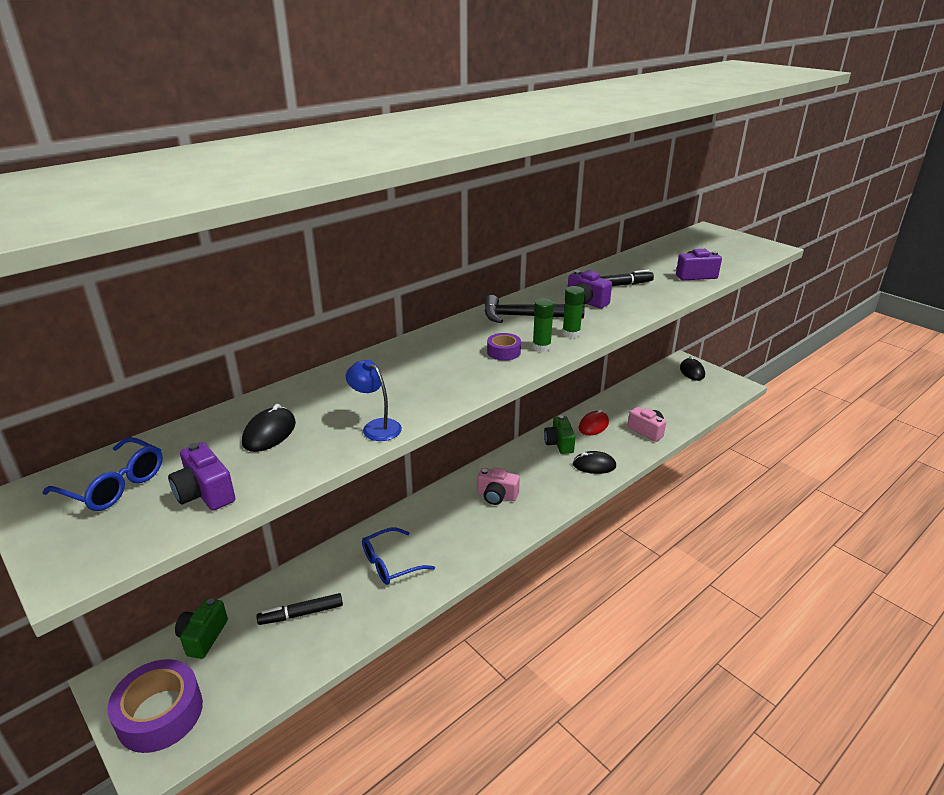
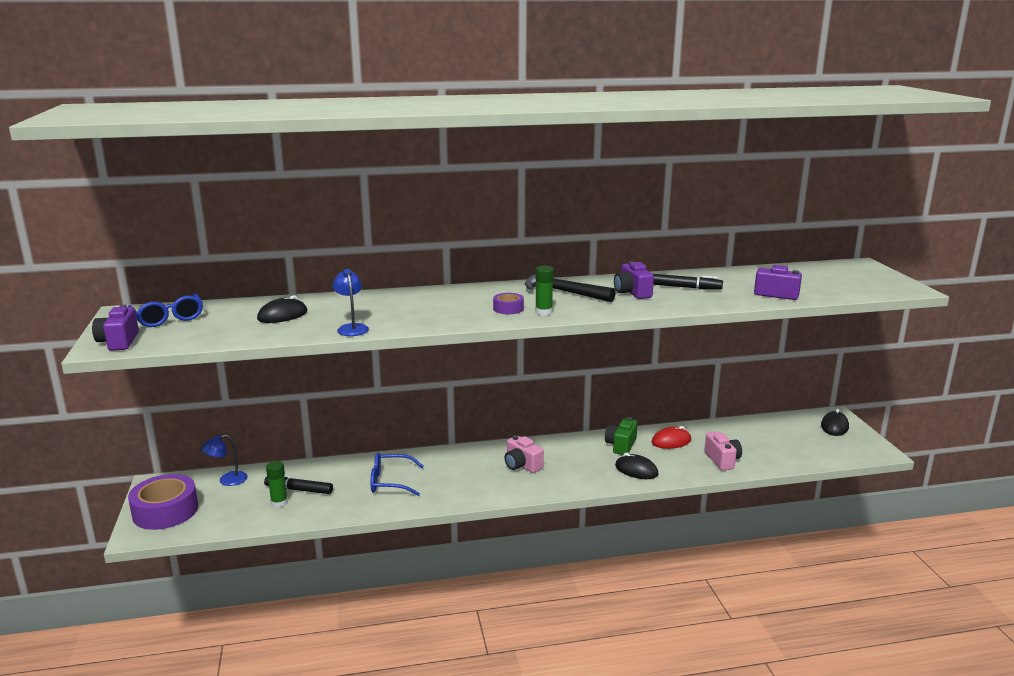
camera: 30 degrees right, 10 degrees down
(203, 637) = (227, 480): green camera -> blue lamp
(205, 493) = (208, 334): purple camera -> purple camera (119, 342)
(571, 333) = (583, 309): green glue stick -> green glue stick (279, 503)

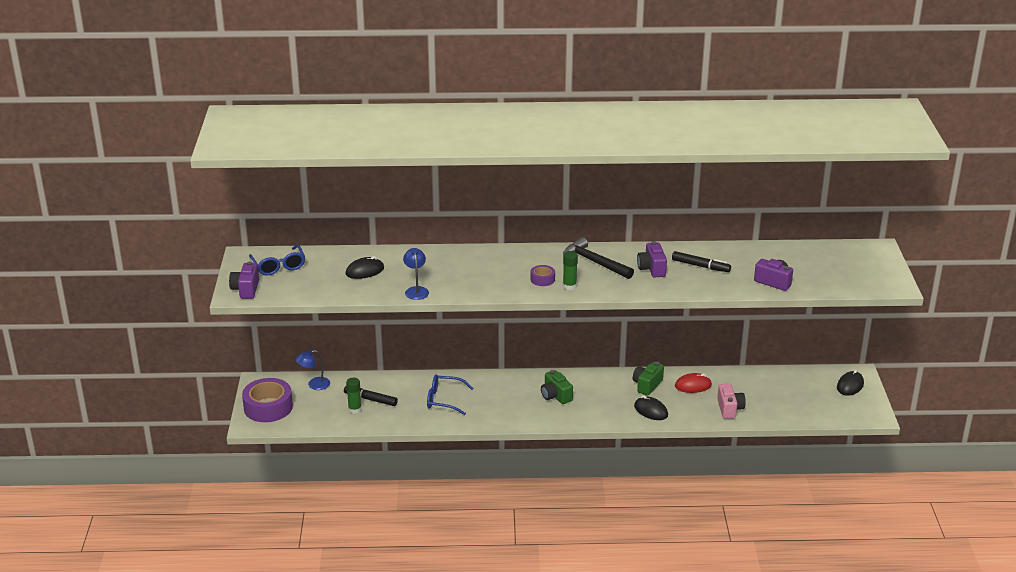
camera: 10 degrees right, 10 degrees up
(522, 465) = (555, 396): pink camera -> green camera

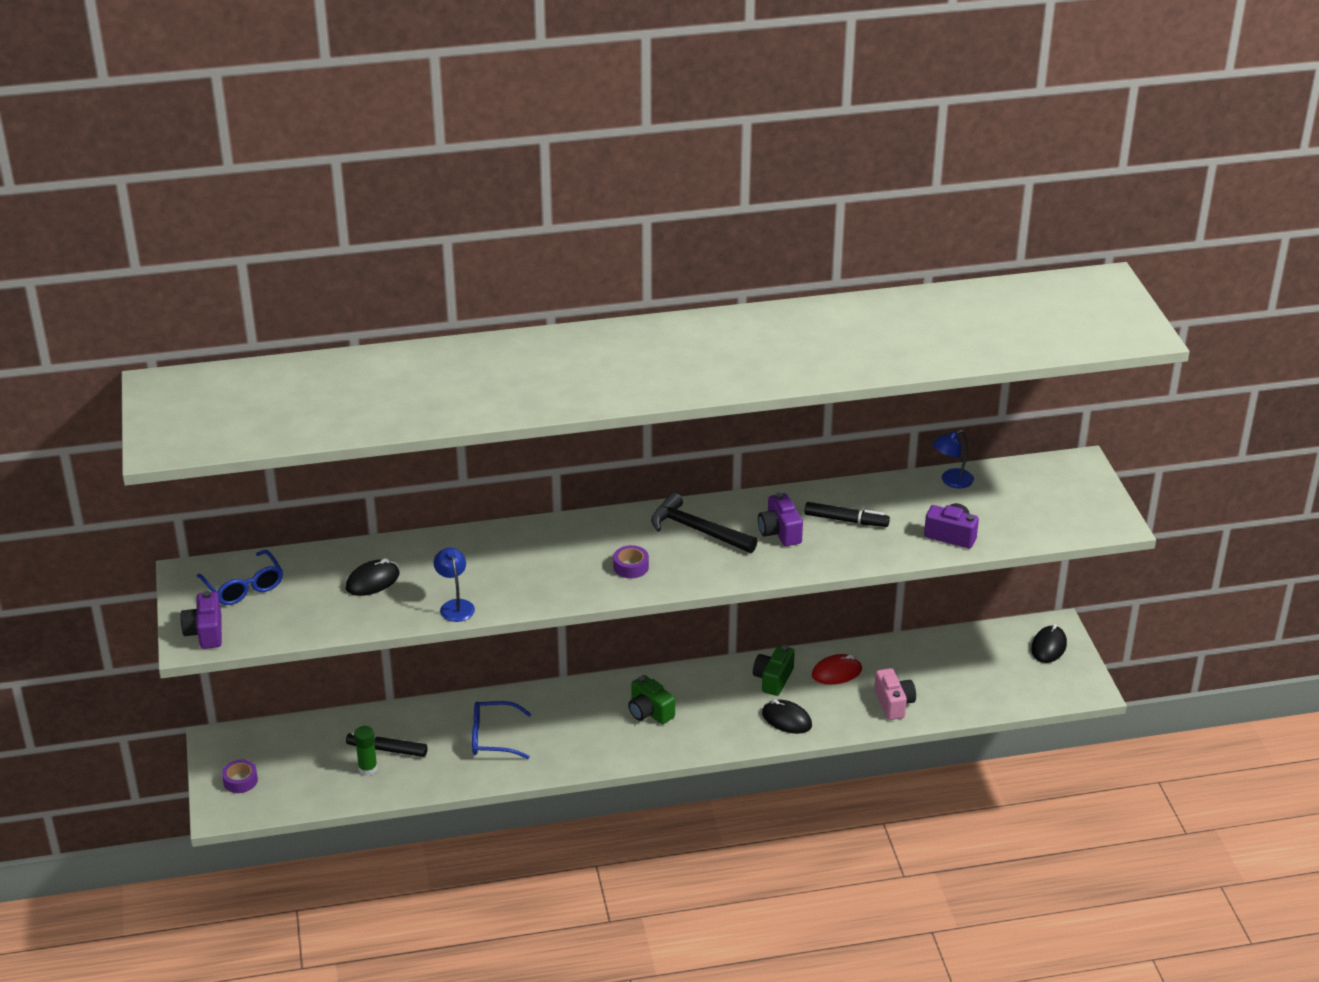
camera: 10 degrees left, 5 degrees up
(268, 407) = (240, 781): purple tape -> purple tape, size x0.48
(314, 385) = (299, 735): blue lamp -> blue lamp (951, 481)
(569, 286) = (671, 574): green glue stick -> none

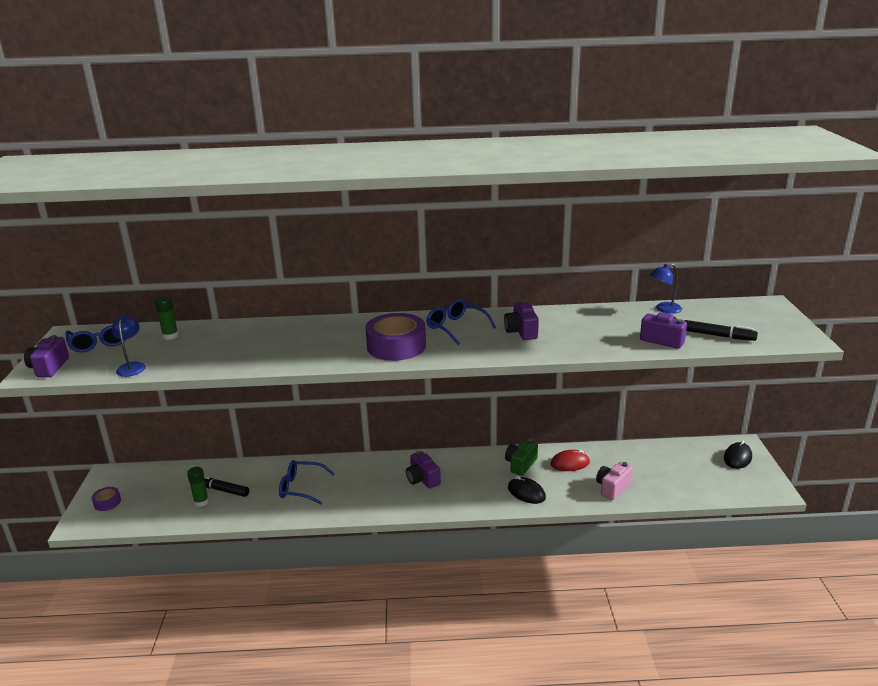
camera: 10 degrees right, 10 degrees down
(331, 569) = (170, 336): none -> green glue stick
(372, 581) = (195, 344): black mouse -> none
(455, 606) = (247, 362): blue lamp -> blue lamp (132, 366)
(631, 567) = (396, 346): purple tape -> purple tape, size x2.08
(649, 712) = (422, 479): green camera -> purple camera
(697, 530) = (456, 327): black hammer -> blue glasses
(846, 520) = (576, 327): black marker -> black marker (718, 336)
(893, 703) = (612, 488): pink camera -> pink camera turned 135 degrees counterclockwise

